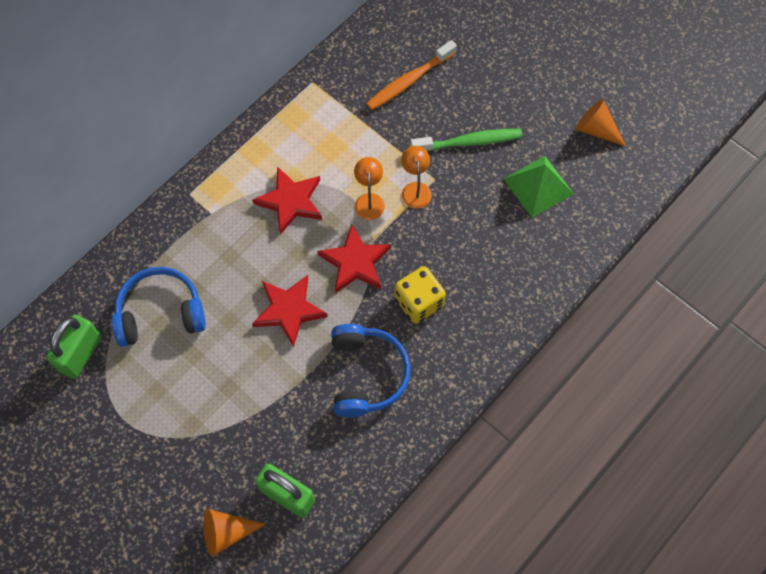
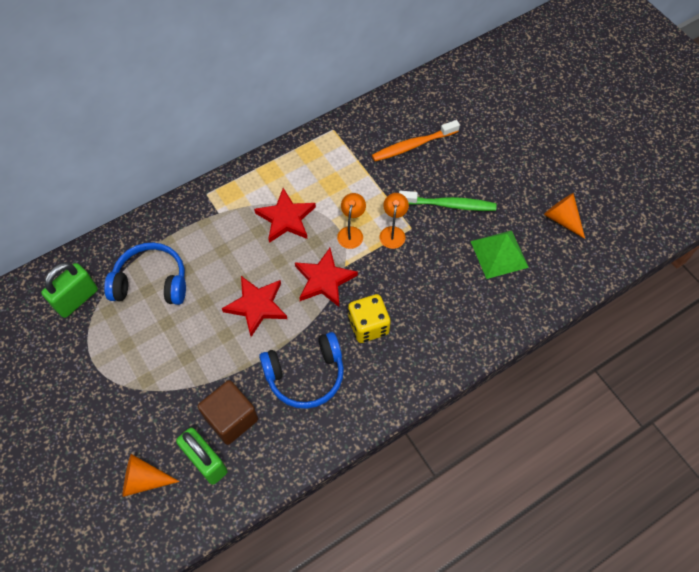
camera: 15 degrees right, 5 degrees down
(300, 442) = (231, 418): none -> brown cube
(367, 374) = (305, 375): blue headphones -> blue headphones turned 60 degrees clockwise

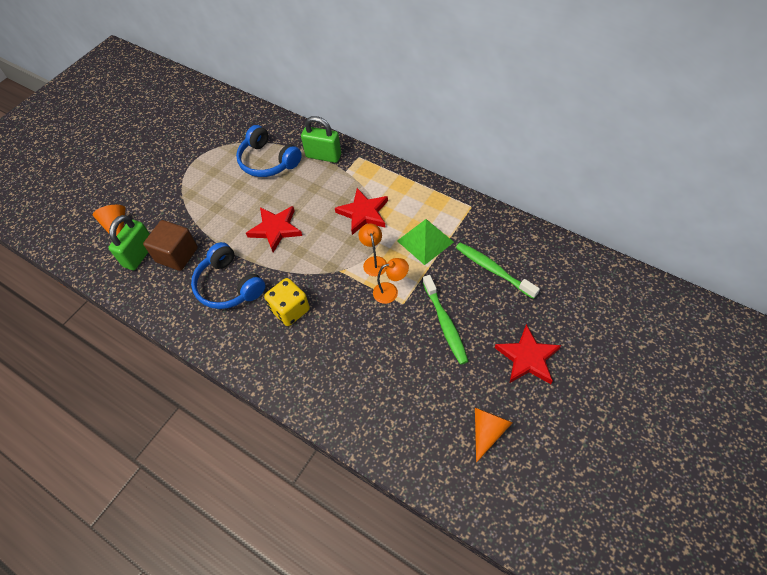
camera: 70 degrees right, 5 degrees down
(77, 299) = (236, 131): green padlock -> green padlock (323, 156)
(151, 282) = (268, 161): blue headphones -> blue headphones turned 150 degrees clockwise
(324, 280) = (319, 262): red star -> red star (527, 358)
(351, 232) = (374, 262): orange lamp -> orange lamp turned 90 degrees counterclockwise
(413, 145) = (493, 270): orange toothbrush -> green toothbrush
(499, 254) = (413, 386): green pyramid -> green pyramid (425, 241)

